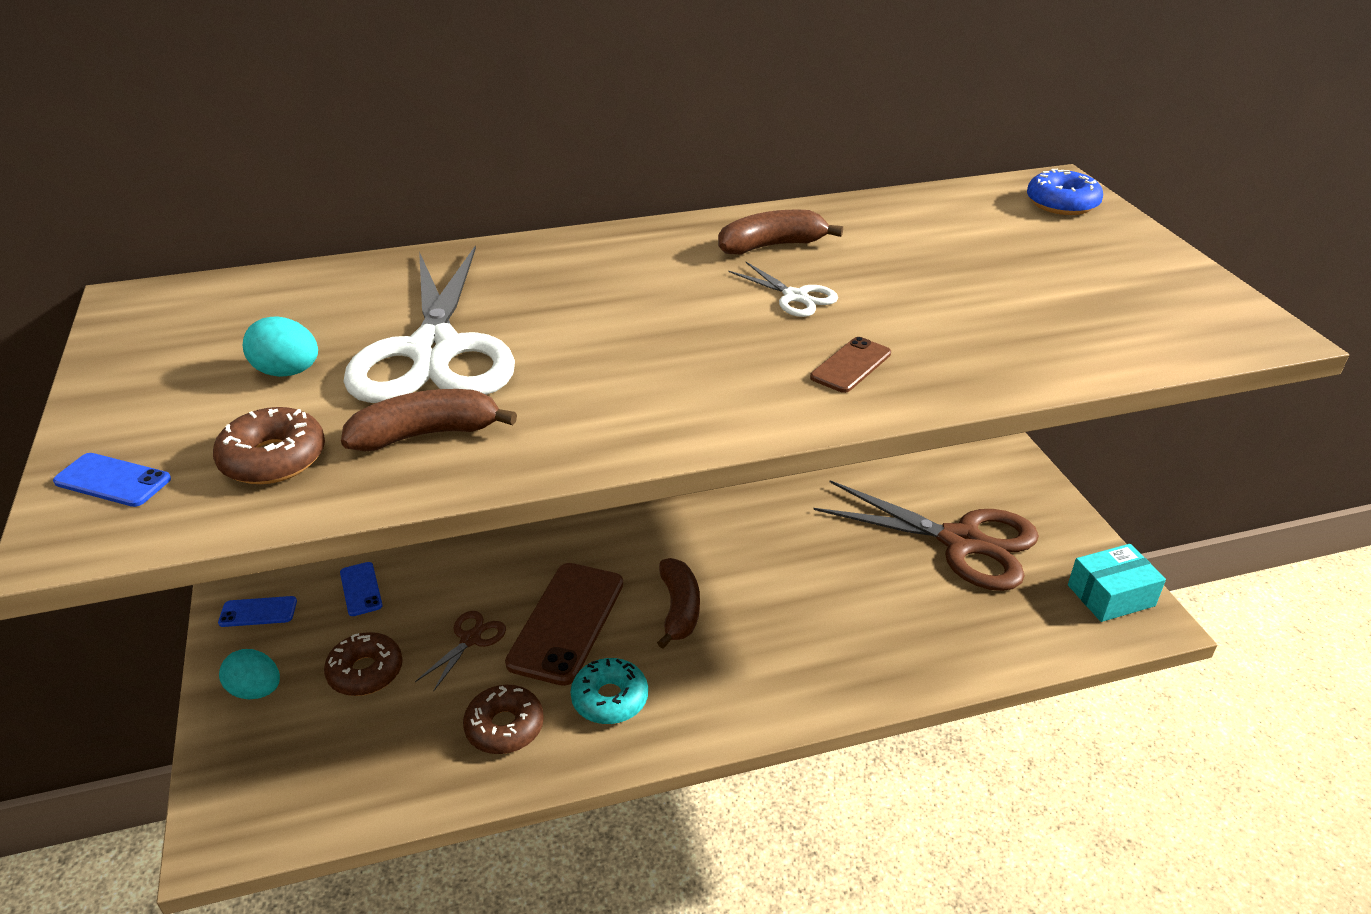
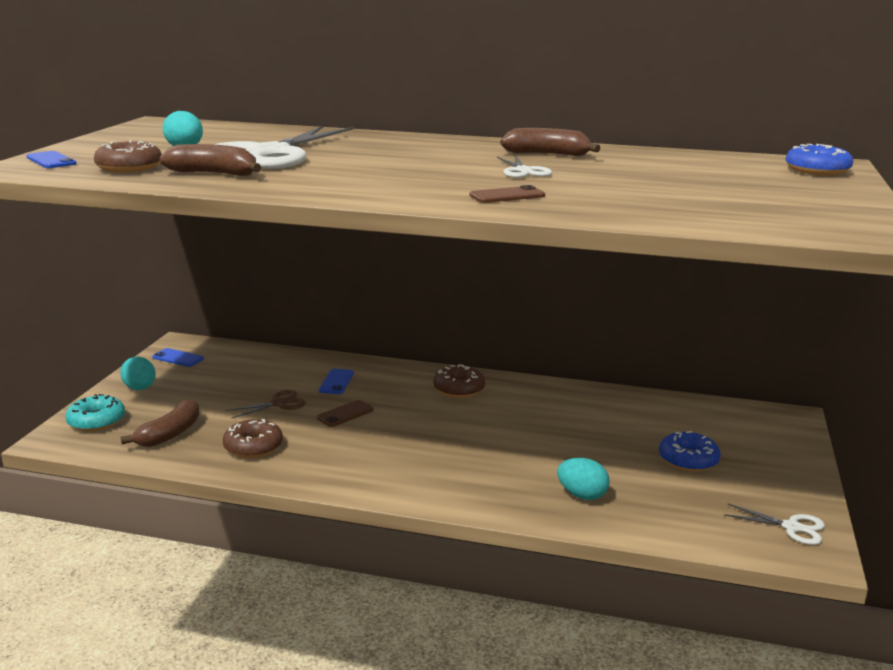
camera: 30 degrees right, 15 degrees down
(361, 589) = (242, 364): blue phone -> blue phone (336, 382)
(365, 672) = (204, 399): brown donut -> brown donut (459, 389)
(566, 622) = (345, 414): brown phone -> brown phone, size x0.47
(610, 699) = (331, 455): turquoise donut -> turquoise donut (96, 421)
(679, 609) = (426, 430): brown banana -> brown banana (170, 434)
(910, 638) = (582, 495): none -> turquoise egg
(961, 542) = (688, 460): brown scissors -> blue donut
(1110, 595) = (792, 527): turquoise box -> white scissors

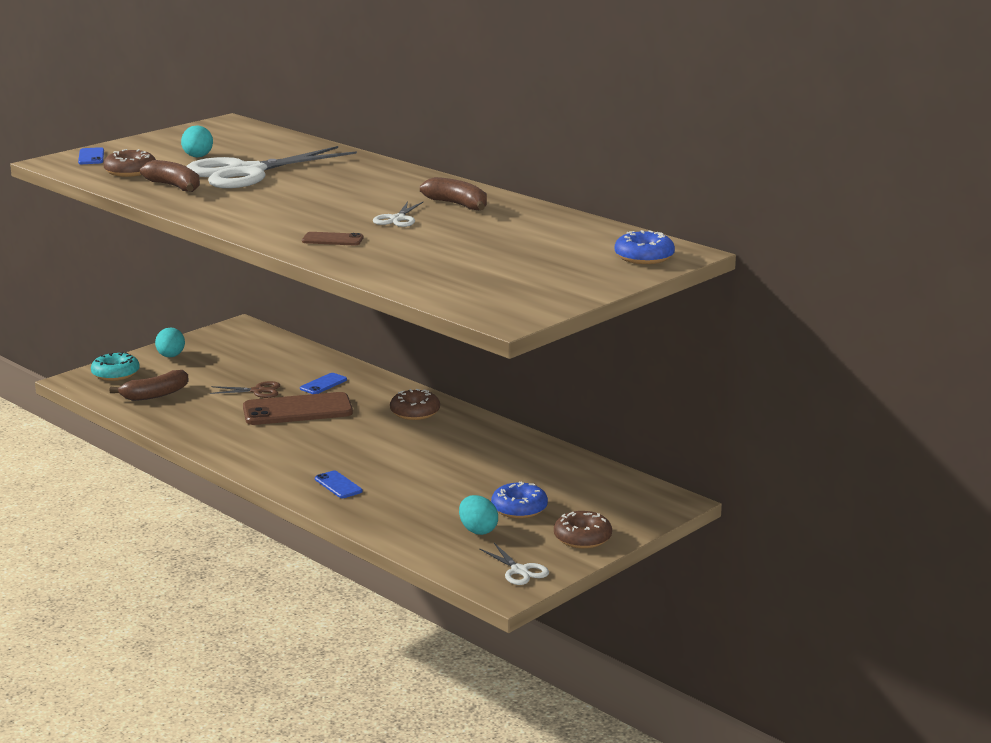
camera: 30 degrees right, 0 degrees up
(178, 358) = (225, 338): blue phone -> blue phone (338, 485)
(253, 447) = (201, 417): brown donut -> brown donut (582, 538)
(345, 414) = (297, 410): brown phone -> brown phone, size x2.11
(582, 495) = (393, 509): turquoise egg -> turquoise egg (478, 530)

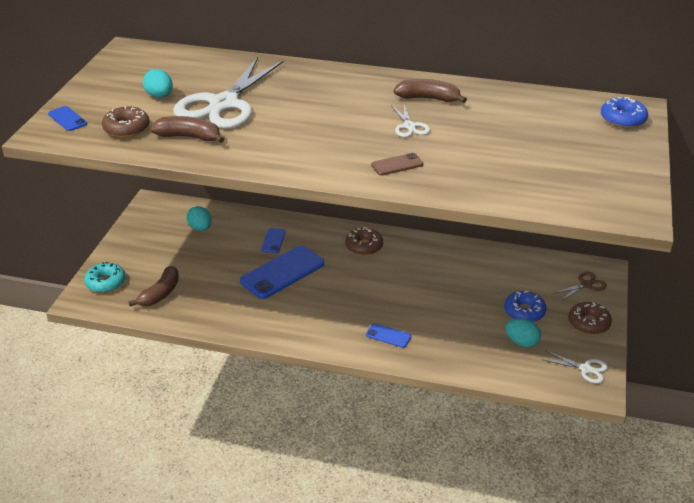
camera: 30 degrees left, 15 degrees up
(171, 356) = (130, 250): turquoise egg -> turquoise egg (200, 228)
(258, 391) = (233, 263): brown scissors -> brown scissors (586, 285)
(297, 410) = (282, 272): brown phone -> blue phone

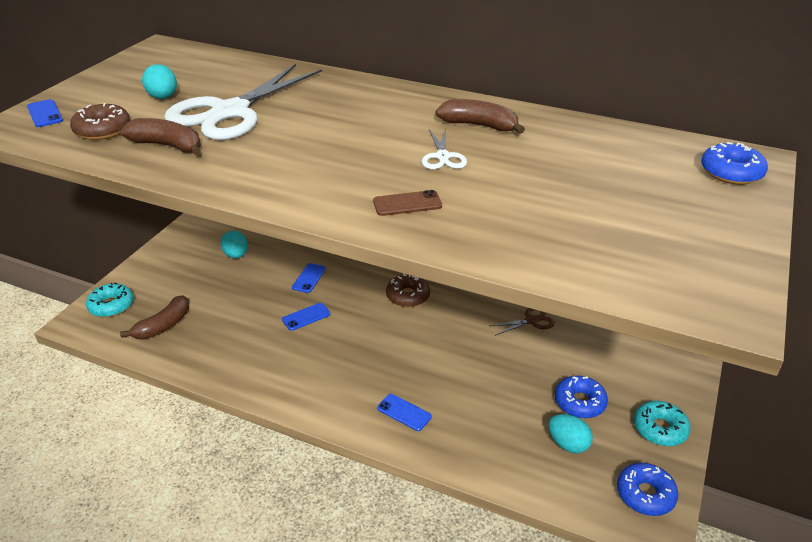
camera: 10 degrees right, 0 degrees up
(282, 272) = (306, 317): blue phone -> blue phone, size x0.47
(585, 369) = (645, 494): white scissors -> blue donut
(586, 285) = (665, 376): brown scissors -> brown scissors (531, 321)
(588, 323) = (660, 429): brown donut -> turquoise donut

